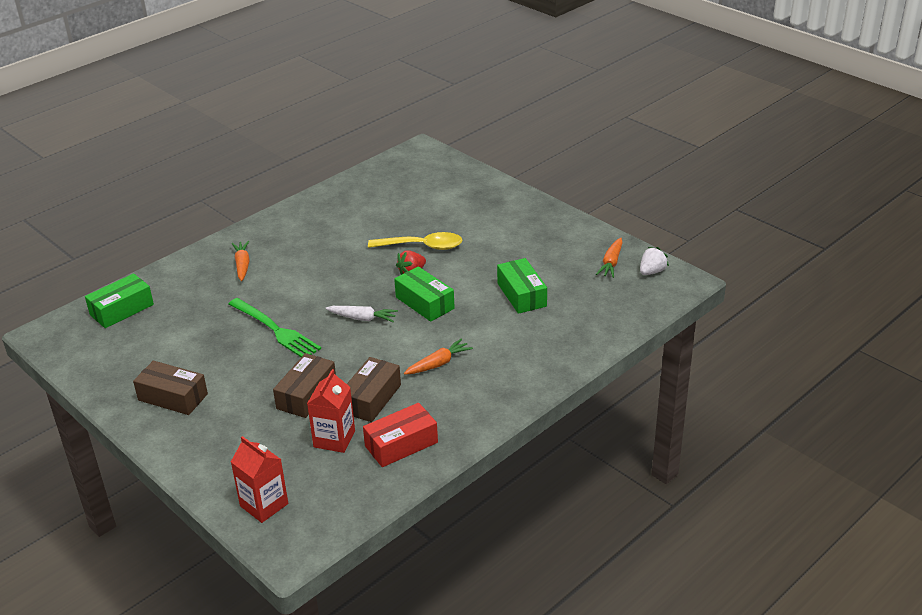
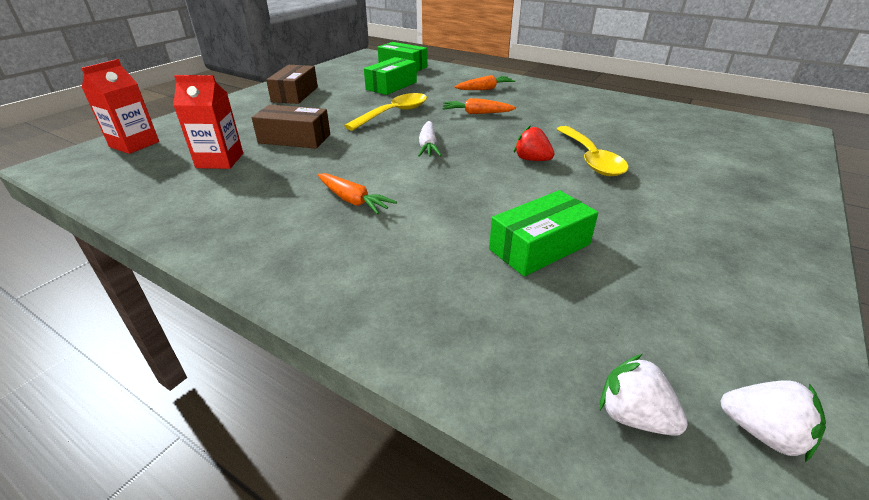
camera: 75 degrees right, 0 degrees up
(276, 330) = (394, 113): green fork -> yellow spoon
(371, 399) = (285, 170): brown box -> none
(401, 444) = (197, 197): red box -> none
(424, 303) = (475, 175): green box -> green box (391, 86)
(611, 263) = (726, 348): orange carrot -> orange carrot (476, 113)
(639, 298) = (633, 415): none -> white strawberry

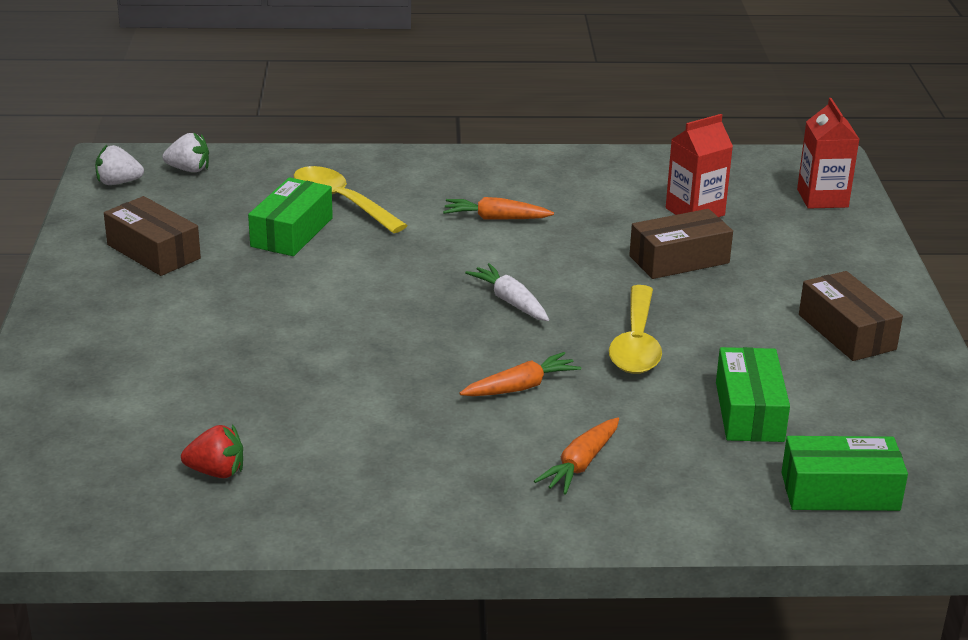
camera: 145 degrees right, 5 degrees down
(531, 160) = (366, 322): red strawberry -> red strawberry (216, 472)
(591, 159) = (294, 348): yellow spoon -> yellow spoon (341, 201)
(697, 272) = (153, 251): none -> brown box

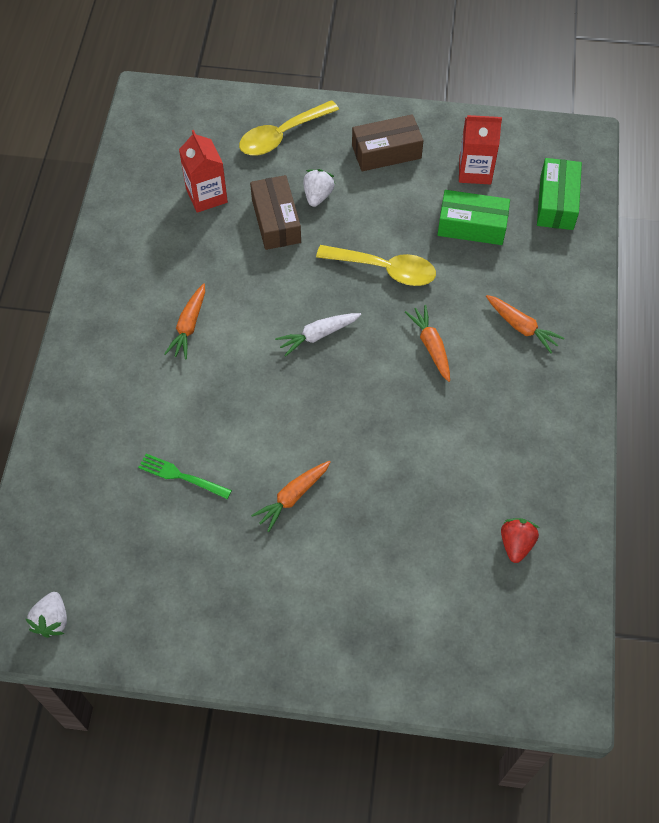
camera: 80 degrees left, 30 degrees up
(153, 251) = (193, 587): brown box -> none
(189, 169) = (41, 557): white strawberry -> white strawberry (318, 196)
(272, 302) = (292, 497): none -> orange carrot
(292, 232) = (181, 476): green box -> green fork
(341, 201) = (134, 435): yellow spoon -> yellow spoon (282, 135)
(822, 198) = (203, 115): red carton -> red carton (475, 171)

